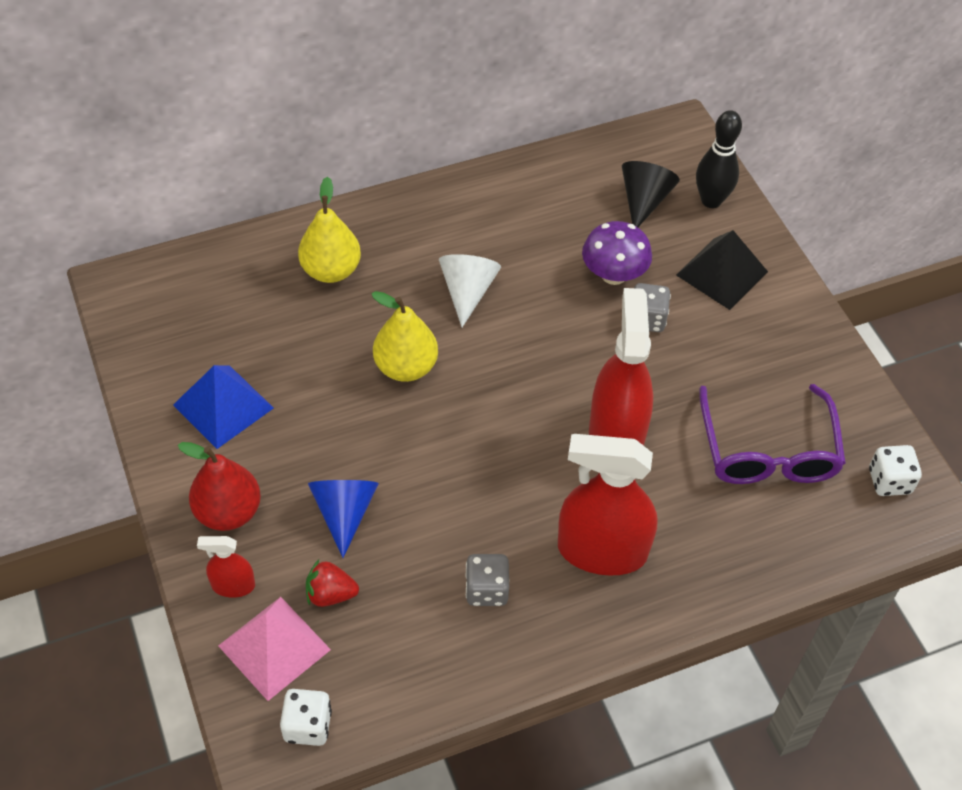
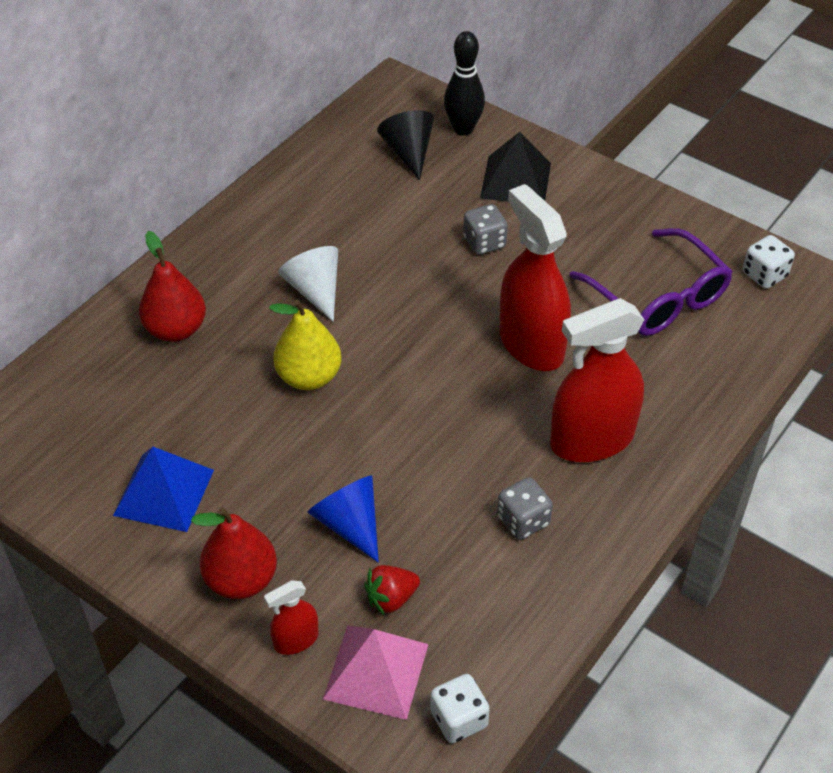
camera: 30 degrees left, 5 degrees down
(331, 270) = (176, 329): yellow pear -> red pear
(613, 274) = (429, 220): purple mushroom -> none

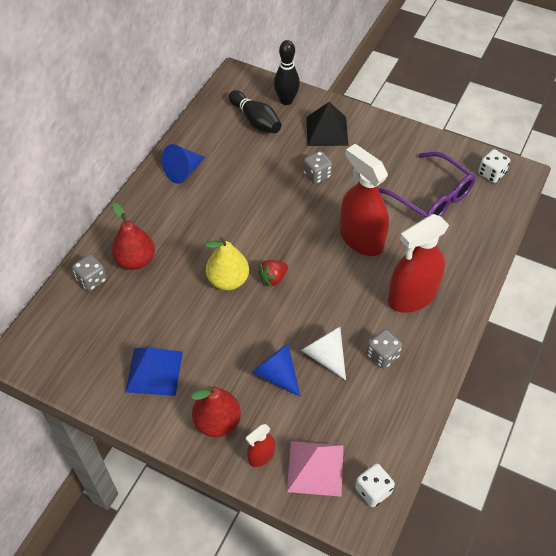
camera: 10 degrees left, 5 degrees up
(104, 348) = (92, 280): none -> grey dice
(279, 212) = (183, 171): none -> blue cone
(315, 290) = (218, 221): white cone -> white cone (325, 355)
(391, 598) = (313, 419): red strawberry -> red strawberry (273, 278)
(408, 152) = (255, 120): black cone -> black bowling pin

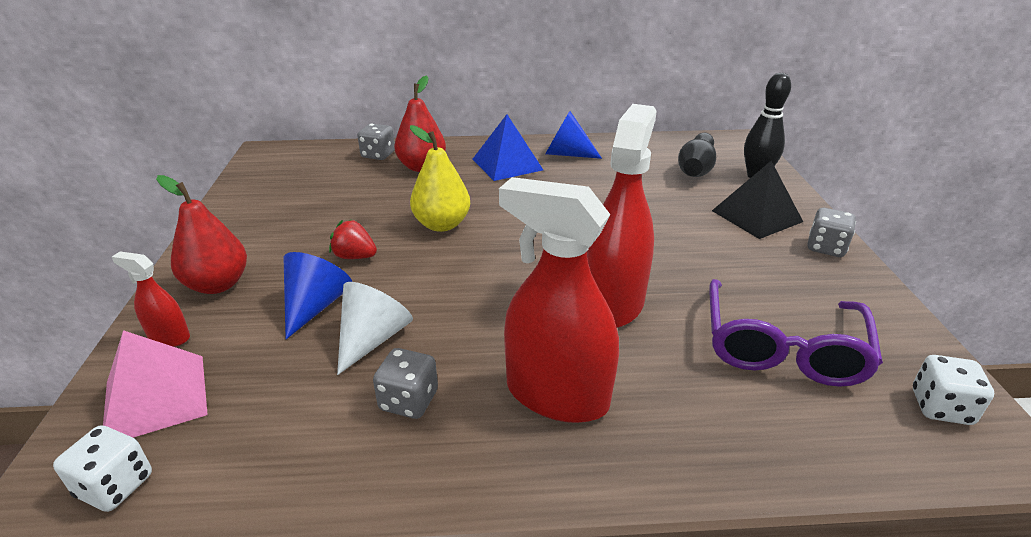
camera: 60 degrees right, 20 degrees down
(154, 371) = (277, 221): blue pyramid -> blue pyramid (507, 164)
(273, 278) = (472, 253): red strawberry -> red strawberry (355, 256)
(317, 175) = (675, 232): grey dice -> grey dice (826, 248)

